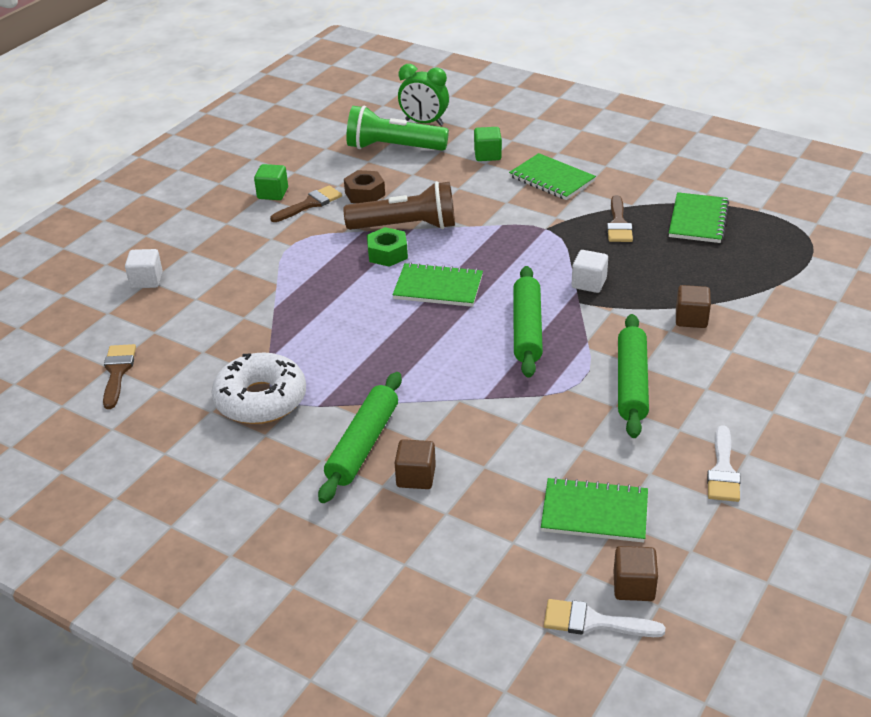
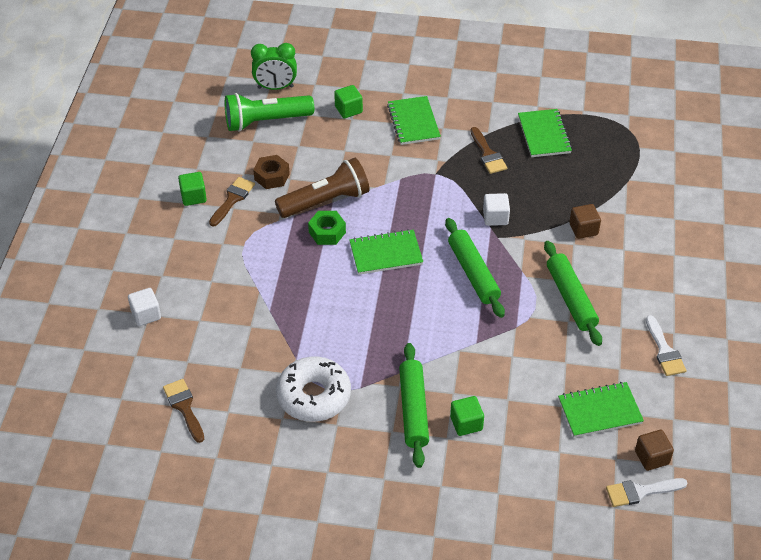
camera: 25 degrees left, 10 degrees up
(416, 477) = (466, 423): brown cube -> green cube
(551, 179) = (413, 122): green notebook -> green notebook turned 60 degrees clockwise

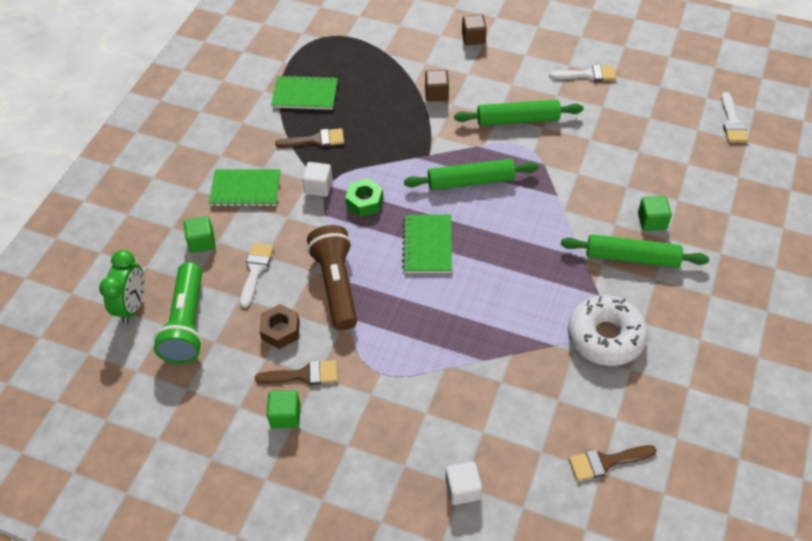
camera: 75 degrees left, 5 degrees up
(232, 199) = (303, 375): brown brush -> brown brush turned 135 degrees clockwise
(327, 232) = (383, 291): green nut -> green nut (365, 202)
(328, 148) = (255, 270): none -> white brush
(495, 217) = (403, 151): white cube -> white cube (318, 187)
(599, 411) = (647, 128): green notebook -> none
(652, 457) = (698, 108): brown cube -> brown cube (473, 38)

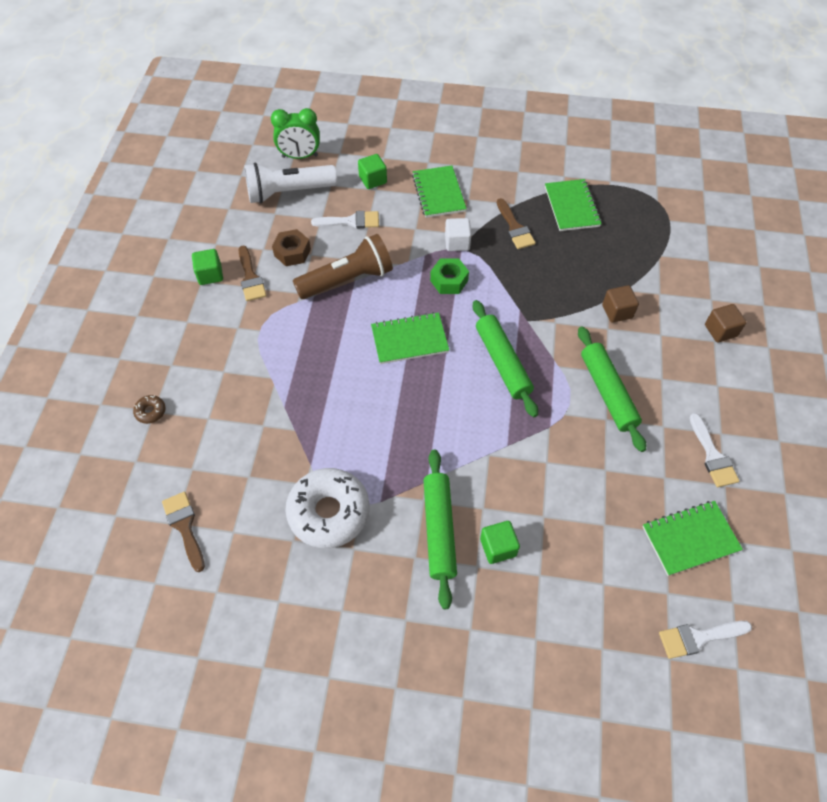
camera: 75 degrees right, 5 degrees up
(187, 324) = (288, 192): green flashlight -> white flashlight
(463, 489) = (150, 411): white cube -> brown donut
(655, 106) = (690, 538): none -> green notebook

